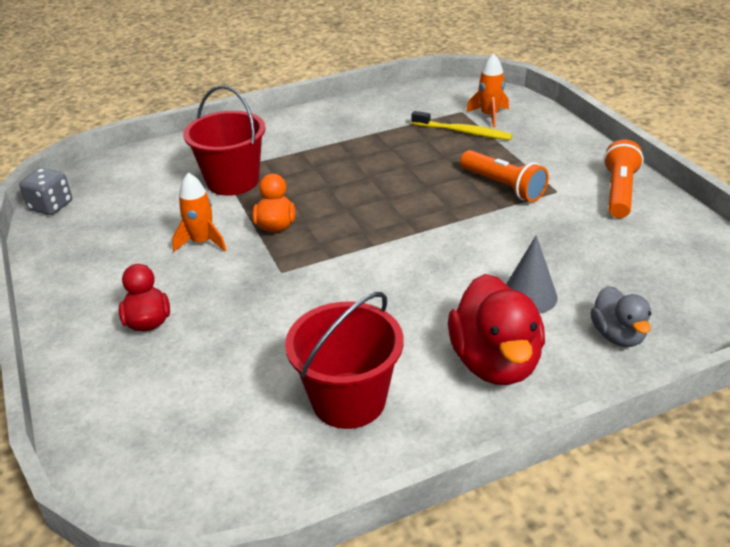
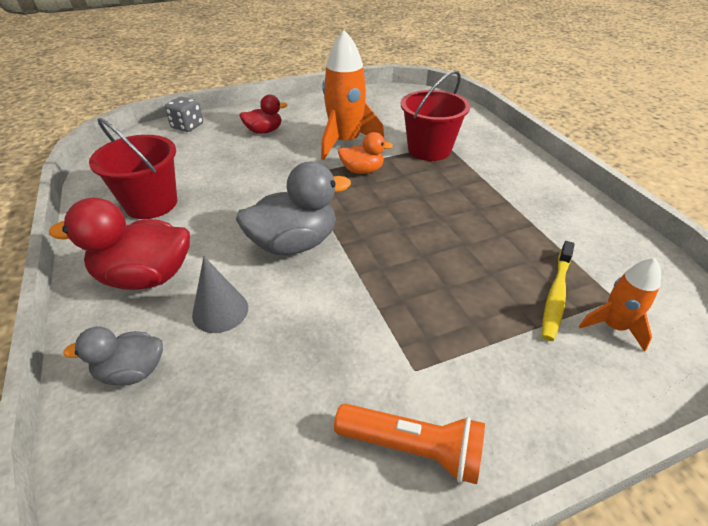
camera: 90 degrees right, 5 degrees up
(51, 206) = (396, 91): grey dice -> grey dice (187, 126)
(202, 242) = (345, 142): orange rocket -> orange rocket, size x1.79
(420, 262) = (294, 243): none -> grey duck
(503, 186) = (425, 317): orange flashlight -> none

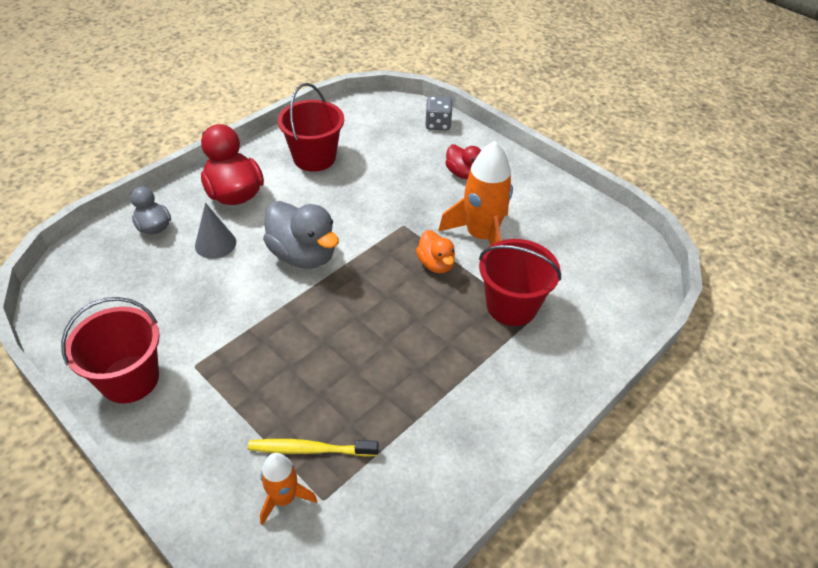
camera: 65 degrees right, 5 degrees up
(412, 448) = (130, 379): orange flashlight -> red bucket

